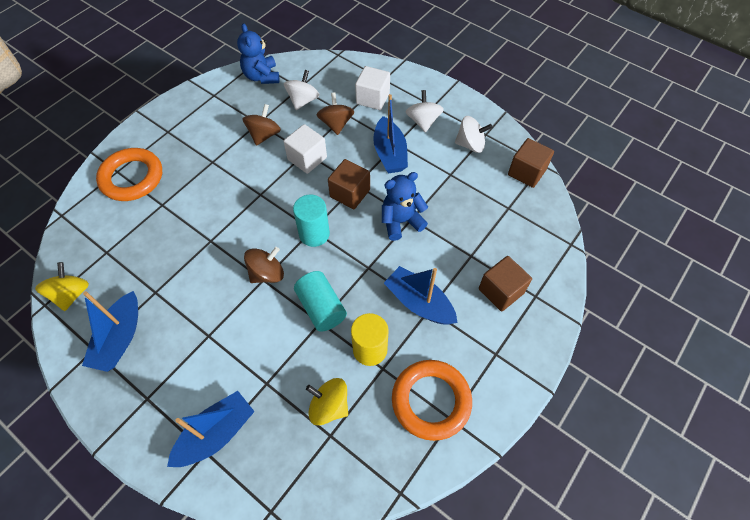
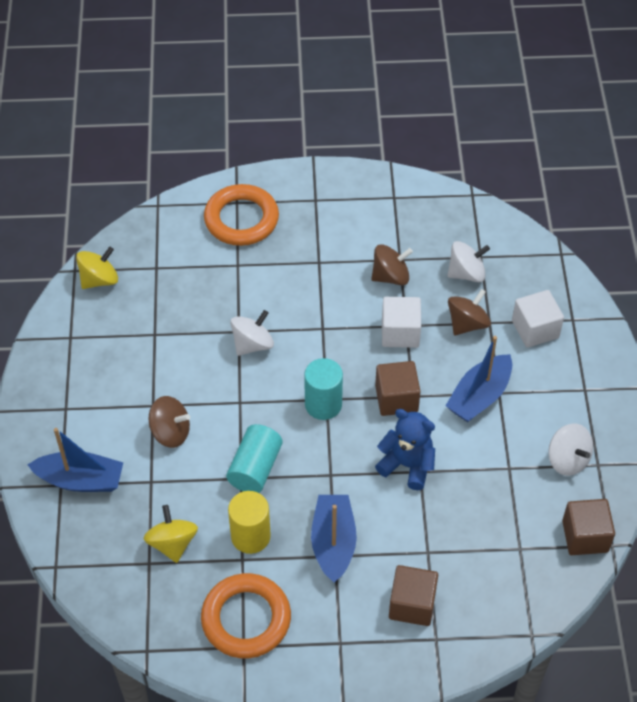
camera: 50 degrees right, 5 degrees down
(120, 338) = (95, 346): blue boat -> none
(262, 76) = (459, 215): blue teddy bear -> none
(267, 273) = (248, 400): brown spinning top -> brown spinning top (170, 432)
(423, 121) = (553, 396): white spinning top -> white spinning top (252, 344)

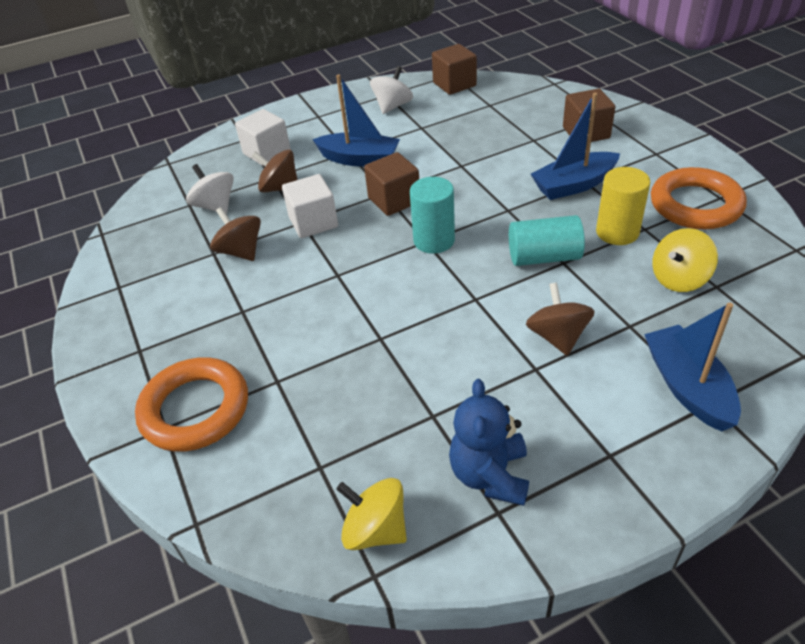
camera: 110 degrees left, 10 degrees down
(252, 344) = (392, 319): white spinning top -> none
(407, 465) = (461, 173): blue teddy bear -> blue teddy bear (490, 475)

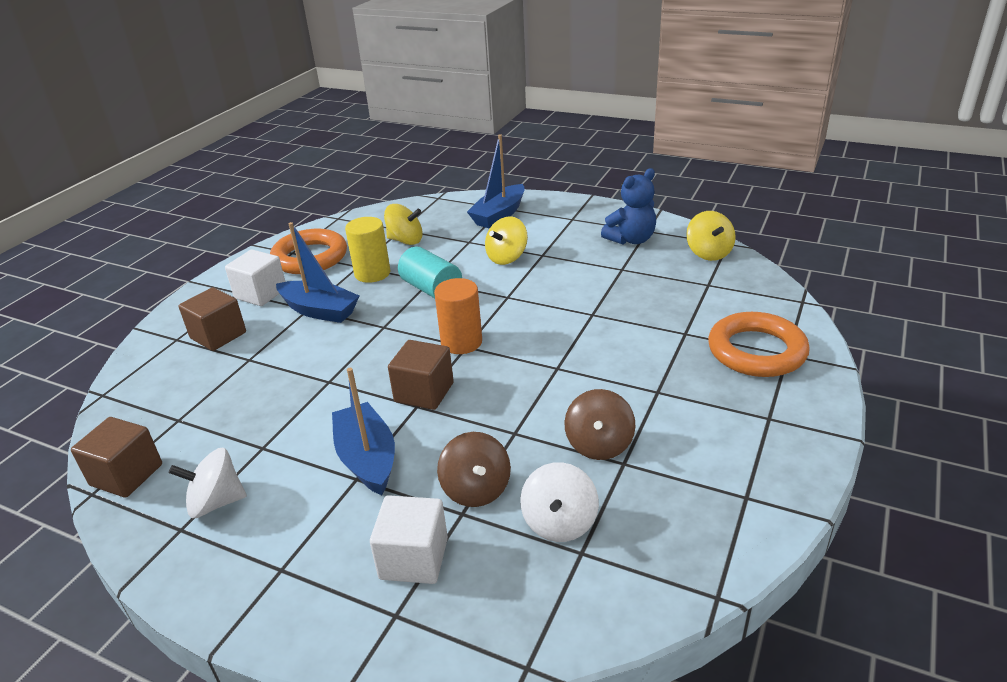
camera: 130 degrees left, 10 degrees down
(313, 222) = (507, 424): white cube -> white cube (261, 294)
(434, 240) = (461, 342): turquoise cylinder -> orange cylinder
(557, 337) = (507, 257): brown spinning top -> yellow spinning top

